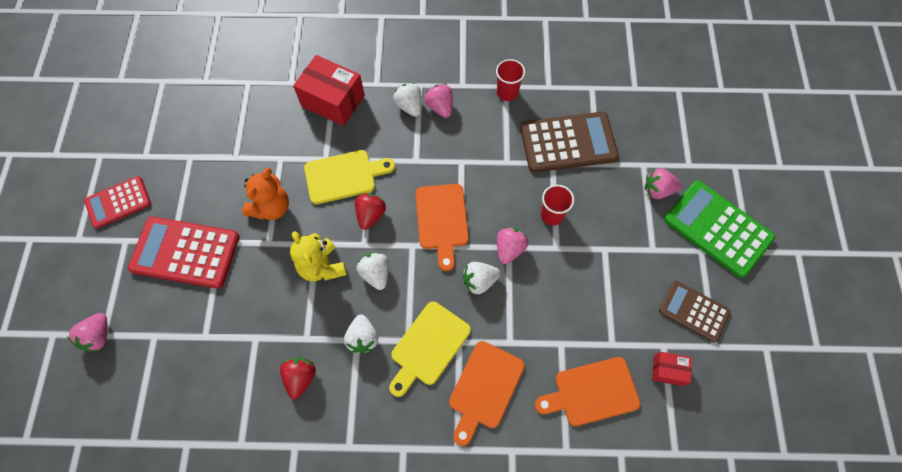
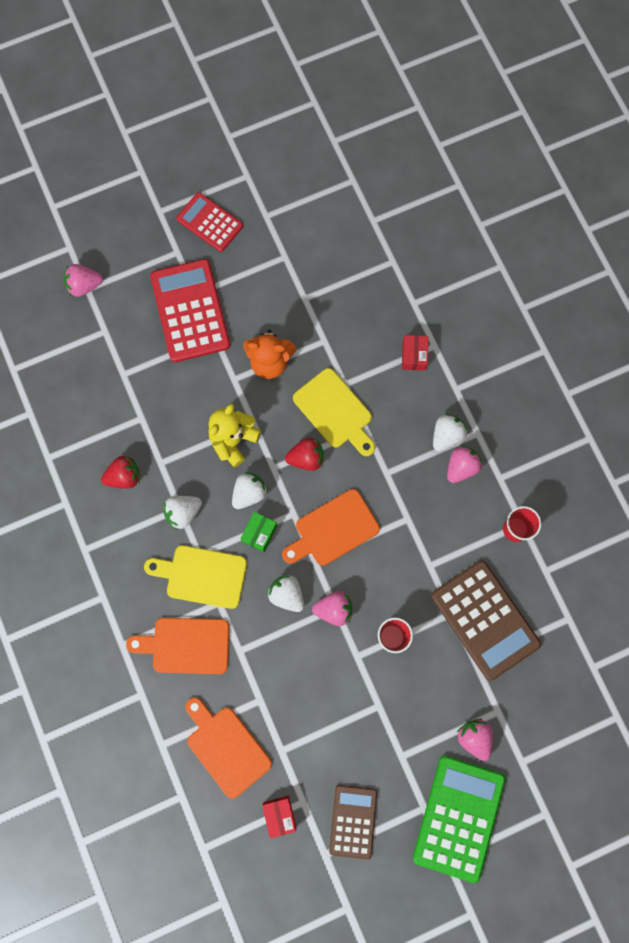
camera: 65 degrees right, 10 degrees up
(333, 101) = (414, 356): red box -> red box, size x0.52
(415, 280) = (259, 533): none -> green box

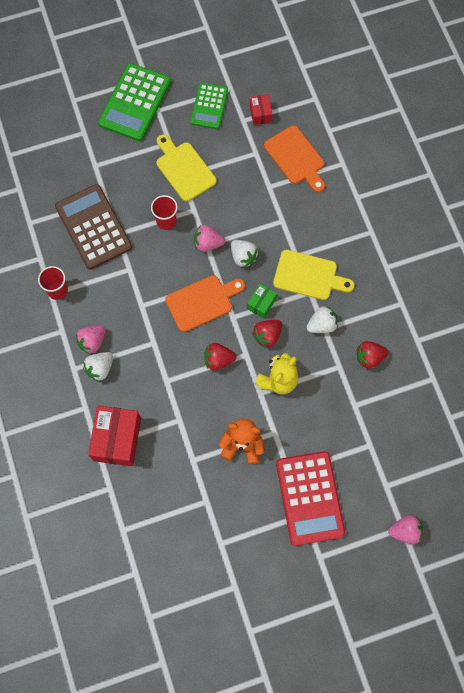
camera: 175 degrees left, 5 degrees down
(186, 645) = (323, 227): orange cutting board -> none
(210, 222) = (288, 584): red calculator -> none
(249, 493) = (267, 336): white strawberry -> red strawberry
(335, 411) = (190, 396): yellow cutting board -> yellow cutting board (184, 169)
(353, 821) = (209, 106): brown calculator -> green calculator
(414, 356) = (117, 439): red box -> red box, size x1.94
(474, 737) = (115, 150): pink strawberry -> none

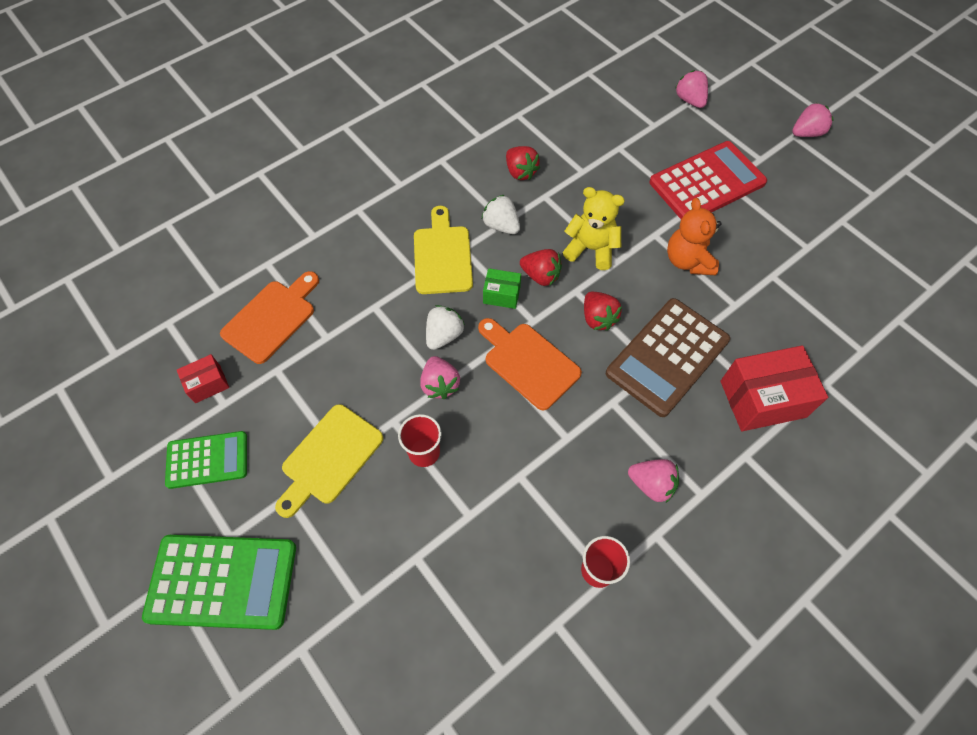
camera: 110 degrees left, 10 degrees down
(93, 227) = (471, 557): brown calculator -> brown calculator (667, 356)
(100, 368) = (683, 458): white strawberry -> none
(334, 614) = (806, 133): none -> pink strawberry

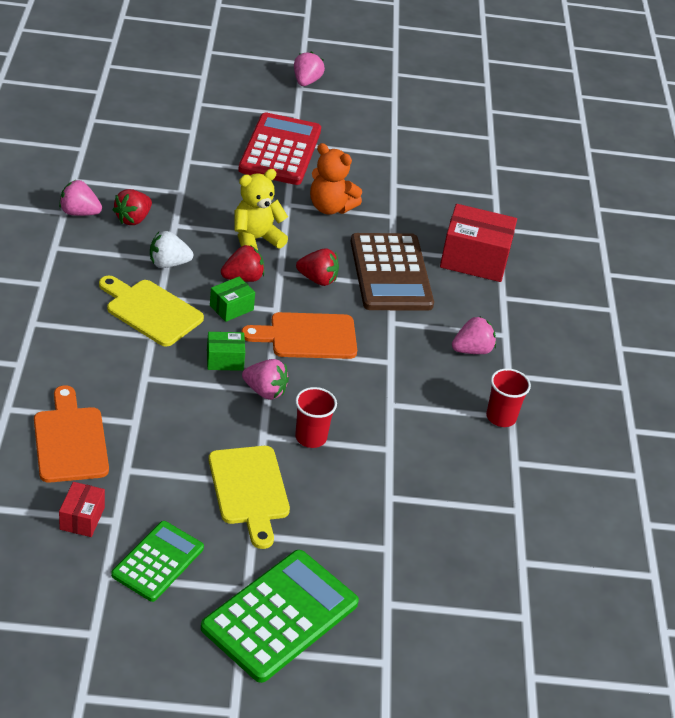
camera: 55 degrees left, 20 degrees down
(444, 335) = (225, 360): white strawberry -> green box
(520, 172) = (133, 219): red strawberry -> red strawberry turned 120 degrees clockwise
(690, 100) = (197, 100): pink strawberry -> pink strawberry (79, 213)
(762, 399) = (474, 259): red box -> red box turned 75 degrees clockwise

